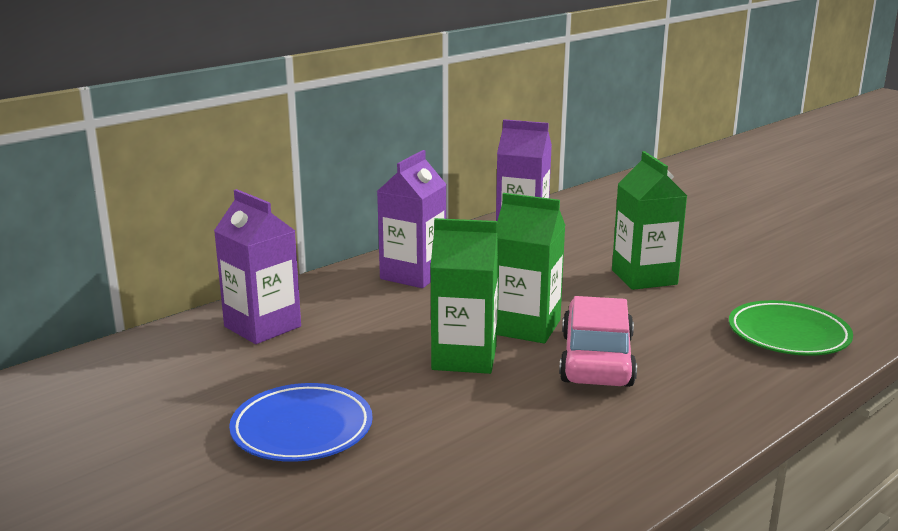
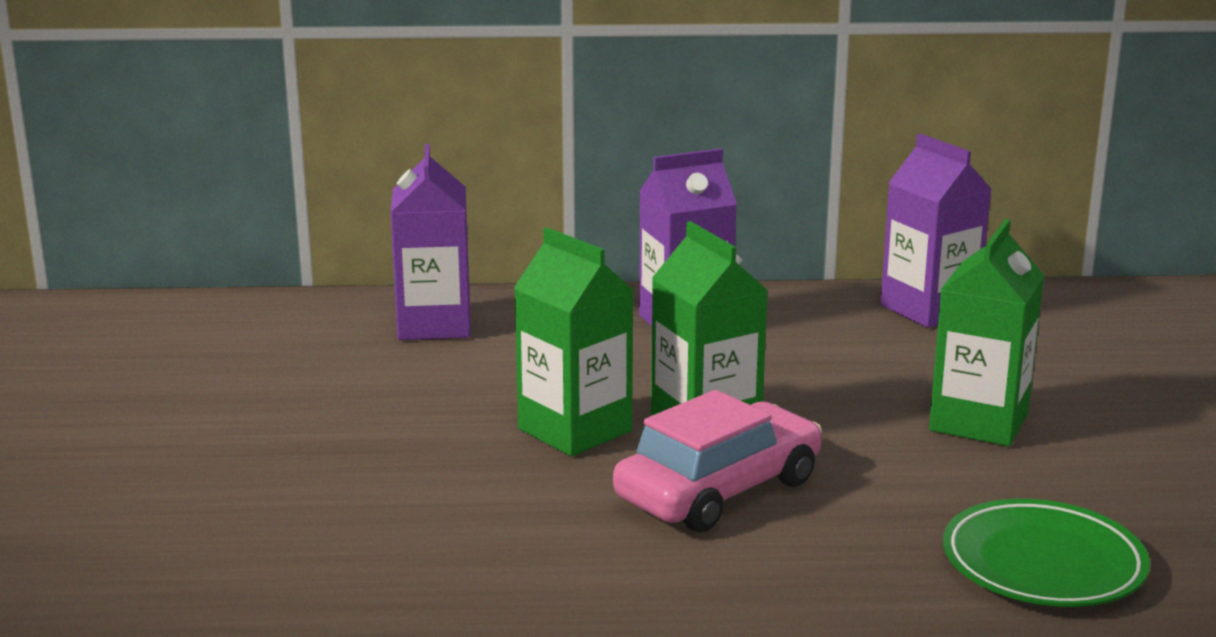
camera: 40 degrees right, 0 degrees up
(302, 429) = (303, 435): blue plate -> none

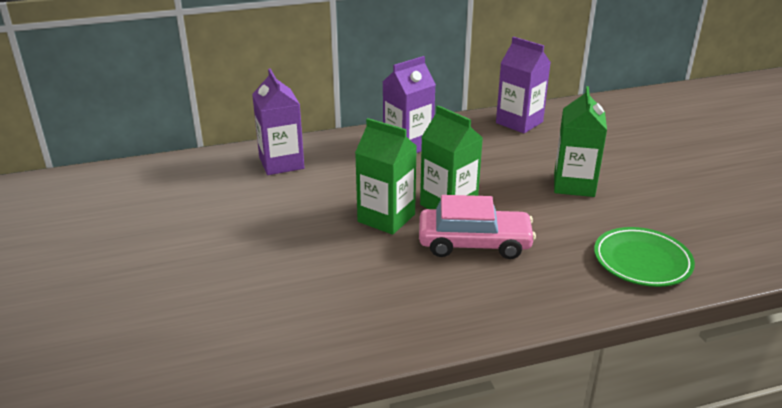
camera: 15 degrees left, 10 degrees up
(718, 490) = (474, 243): pink car -> pink car turned 60 degrees clockwise

